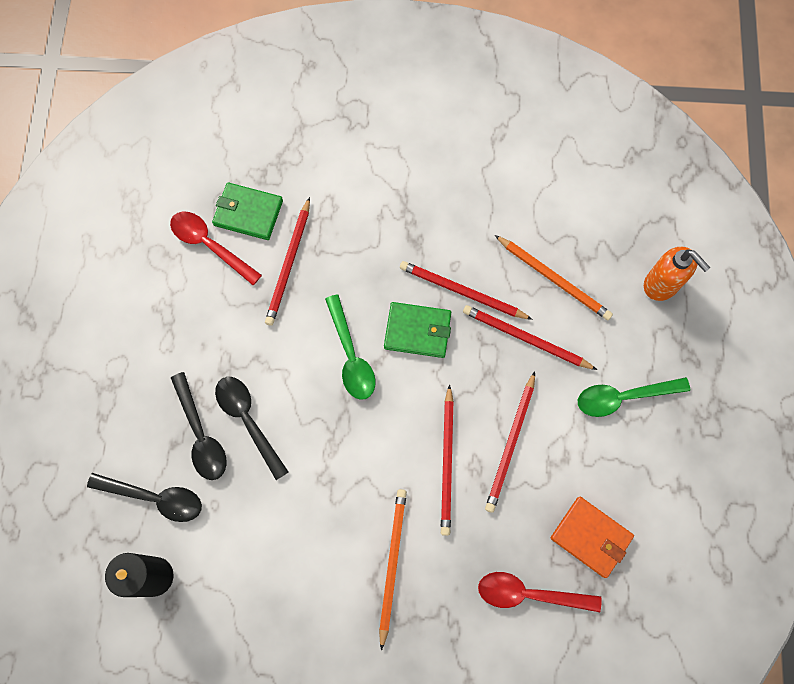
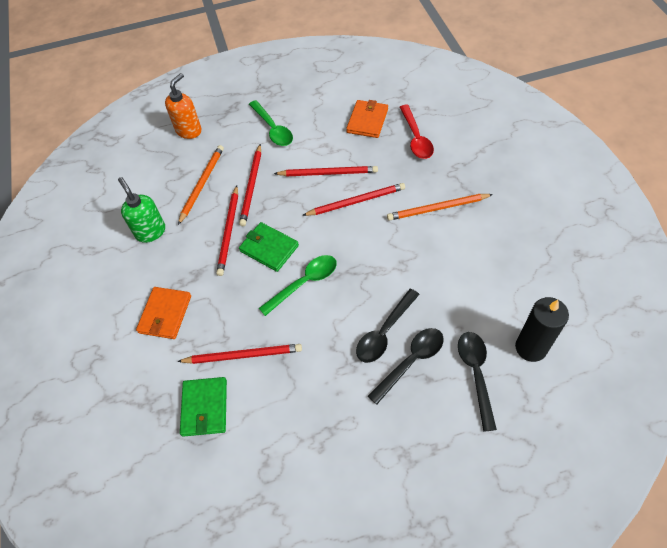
camera: 105 degrees left, 15 degrees down
(210, 245) = (245, 427): red spoon -> none
(375, 198) = (165, 314): none -> orange wallet
(417, 331) = (269, 248): green wallet -> green wallet turned 45 degrees counterclockwise
(499, 204) = (150, 232): none -> green soap dispenser

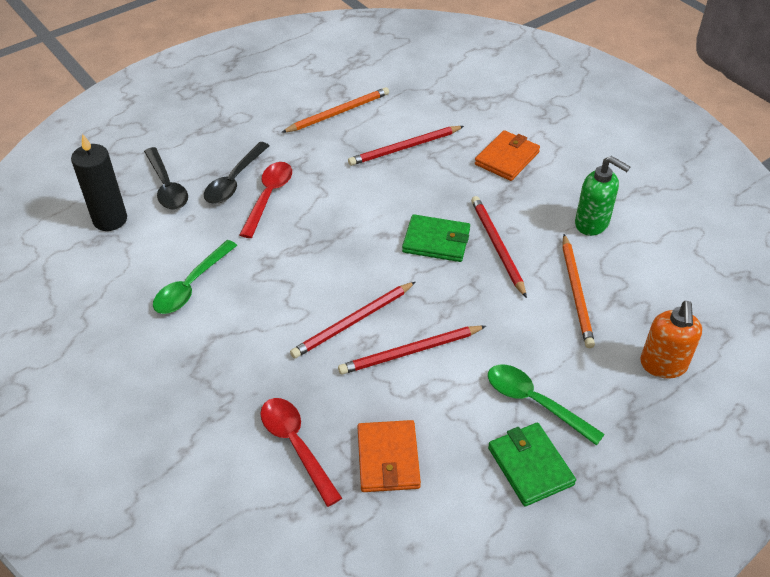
camera: 155 degrees right, 10 degrees down
(165, 314) = (507, 158): orange wallet -> orange wallet turned 45 degrees clockwise
(204, 408) = (416, 109): green wallet -> green wallet (530, 466)
(251, 186) = (507, 306): red pencil -> none
(304, 283) = (375, 218): green spoon -> green spoon (191, 285)
(384, 332) = (268, 197): black spoon -> red spoon
(437, 208) = (238, 340): orange pencil -> orange pencil (338, 113)

